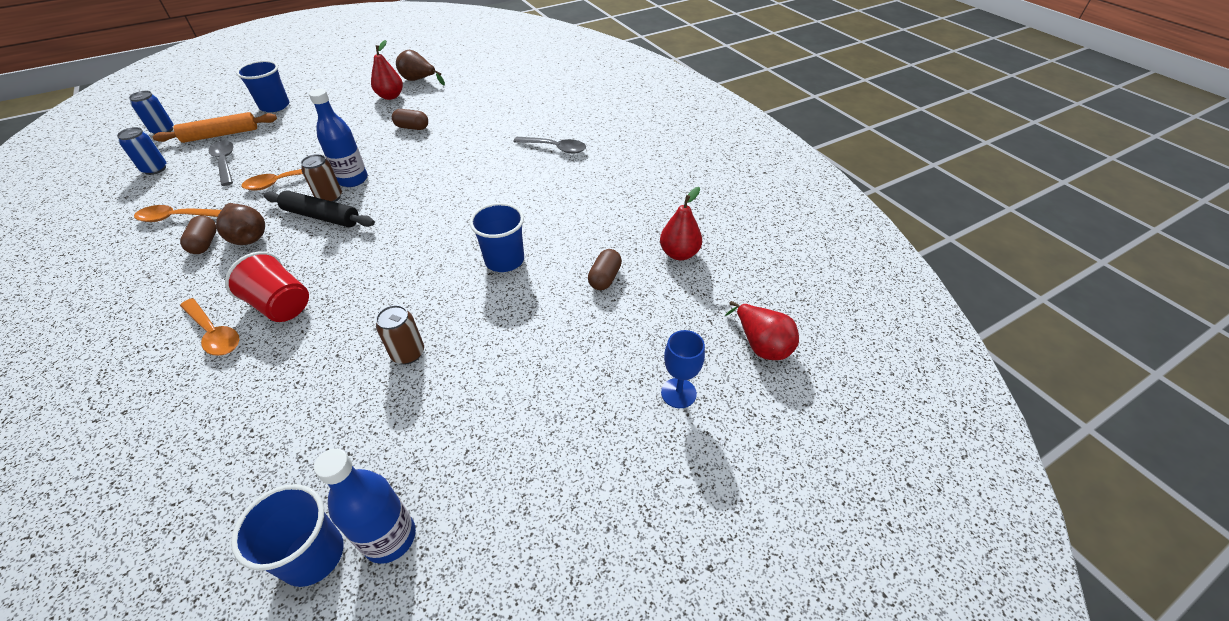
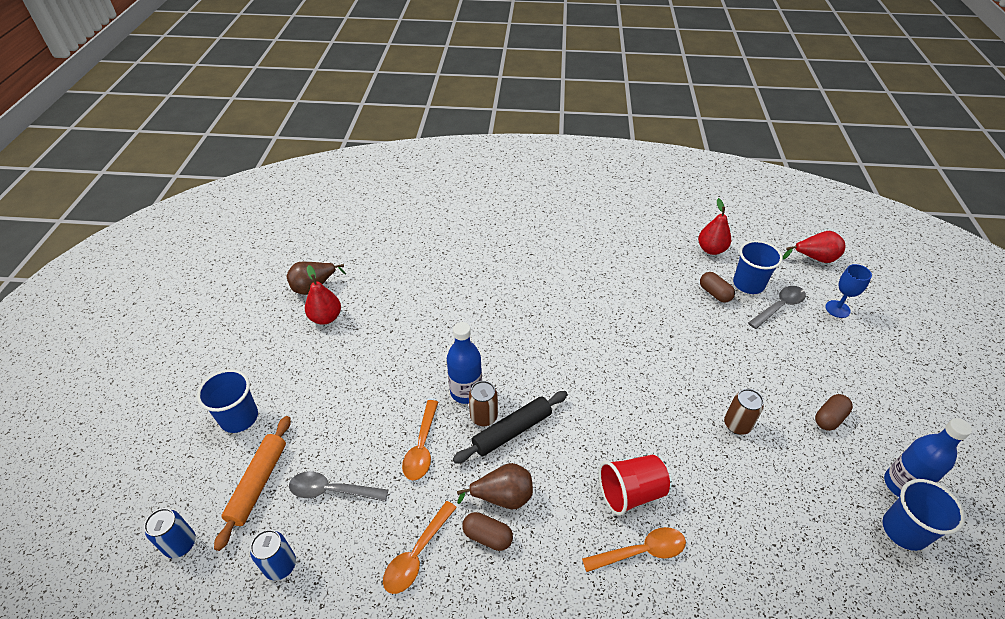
camera: 55 degrees left, 0 degrees up
(412, 127) = (408, 322): brown capsule -> brown capsule (829, 418)
(504, 260) = (661, 335): blue cup -> blue cup (748, 284)
(555, 148) = (530, 250): grey spoon -> grey spoon (779, 307)

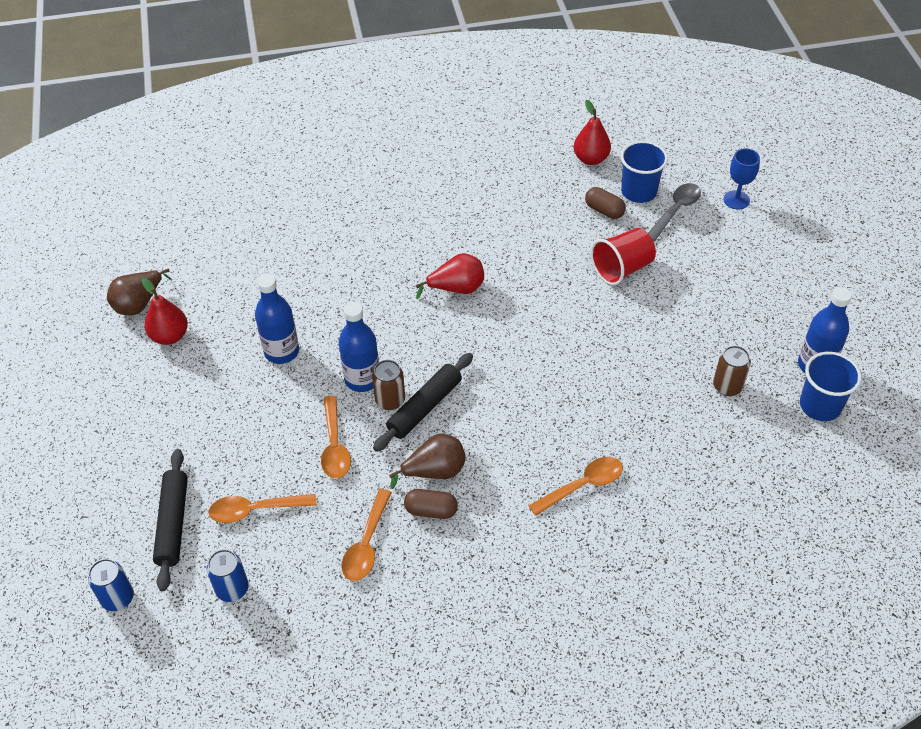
camera: 15 degrees left, 5 degrees up
(239, 418) = (119, 466): blue cup -> none
(258, 483) = (173, 523): orange rolling pin -> black rolling pin
(332, 491) = (255, 510): grey spoon -> orange spoon
(408, 351) = (281, 352): none -> blue bottle
(630, 492) = (560, 436): red cup -> red cup (622, 268)
(737, 425) = (652, 346): brown can -> brown can (727, 386)
(814, 258) = (705, 146): red pear -> red pear (456, 288)
(829, 418) = (741, 318): brown capsule -> none

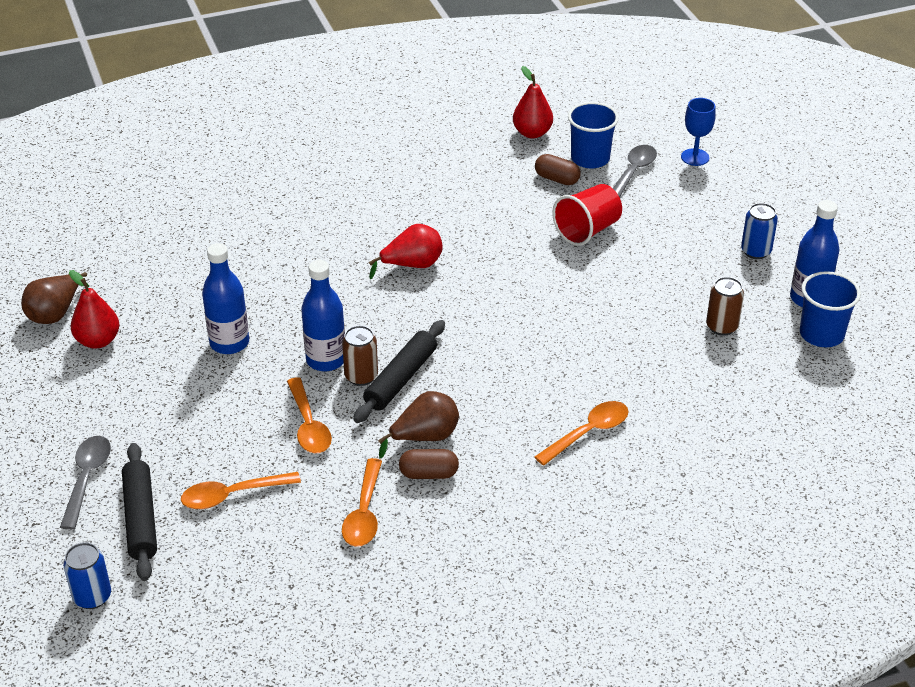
camera: 10 degrees left, 10 degrees down
(135, 476) = (87, 478): none -> grey spoon
(232, 589) = (222, 572): blue can -> blue can (756, 251)

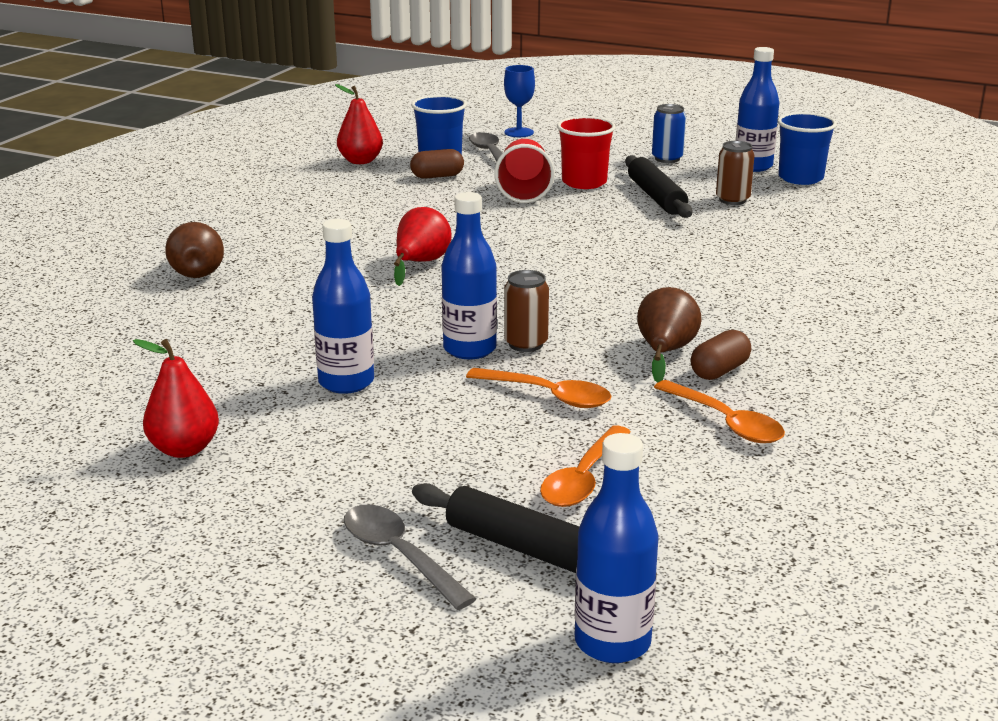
camera: 45 degrees left, 15 degrees down
(55, 313) = (81, 454): brown pear -> brown pear (197, 271)
(92, 597) = (612, 642): blue can -> blue bottle
(401, 379) = (564, 329): black rolling pin -> black rolling pin (656, 197)
(588, 433) = (777, 289): orange spoon -> none
(646, 244) = (584, 182): none -> red cup

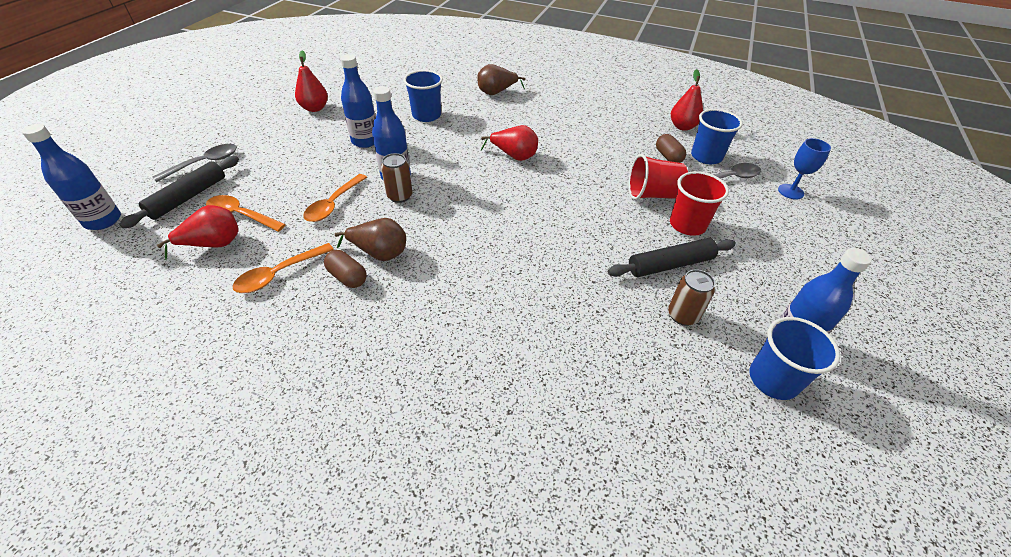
camera: 85 degrees right, 20 degrees up
(263, 330) = (426, 115): none -> blue cup
(667, 159) = (776, 278): blue can -> none
(667, 492) = (214, 244): none -> red pear

